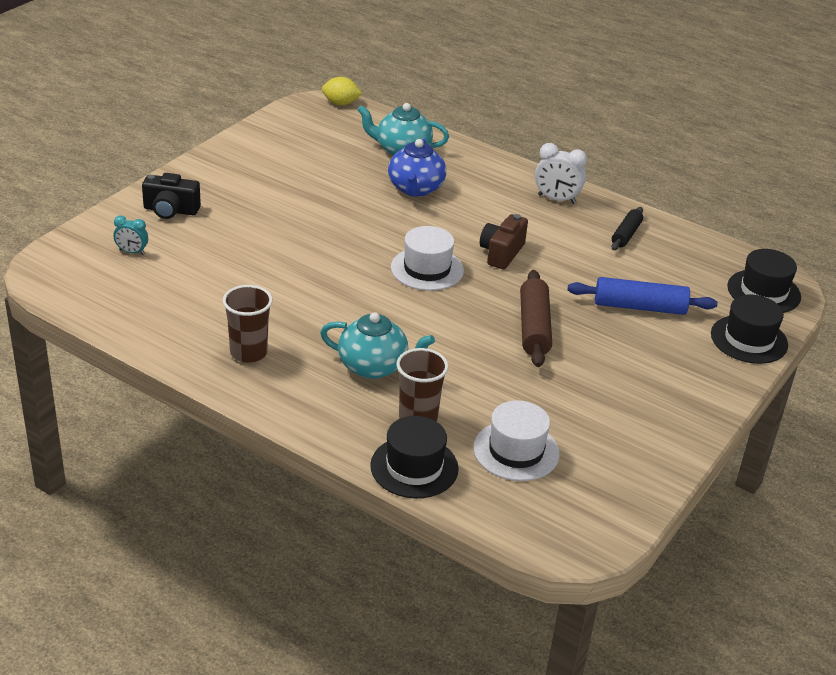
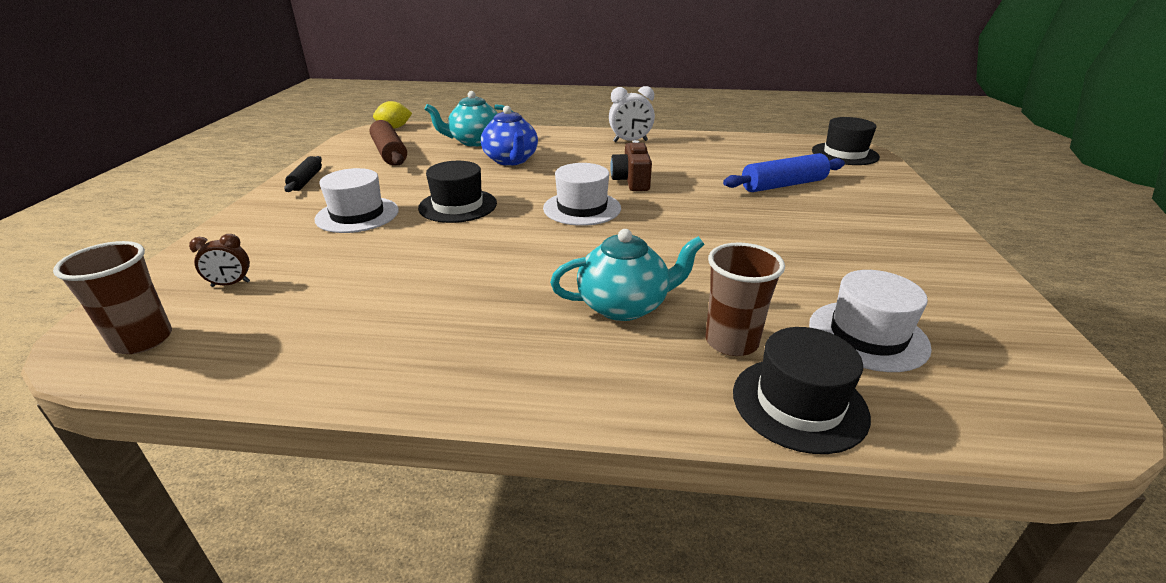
camera: 25 degrees left, 5 degrees down
(132, 252) = (231, 284): turquoise clock -> brown clock
(171, 210) = (265, 233): black camera -> none
(245, 214) = (357, 215): none -> white hat
(248, 352) = (462, 344): brown cup -> brown cup (143, 340)
(534, 327) = (727, 222): brown rolling pin -> brown rolling pin (389, 153)
(626, 234) = (707, 148): black rolling pin -> black rolling pin (306, 180)
(749, 339) = (886, 182): black hat -> black hat (458, 206)

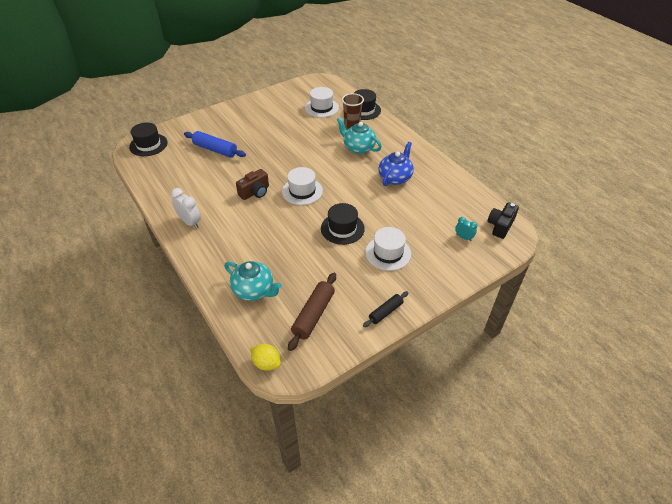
camera: 130 degrees left, 15 degrees up
(143, 340) = (500, 226): brown cup -> black camera
(231, 284) = (463, 237): brown clock -> turquoise clock
(511, 160) = (269, 250): blue teapot -> blue teapot (395, 178)

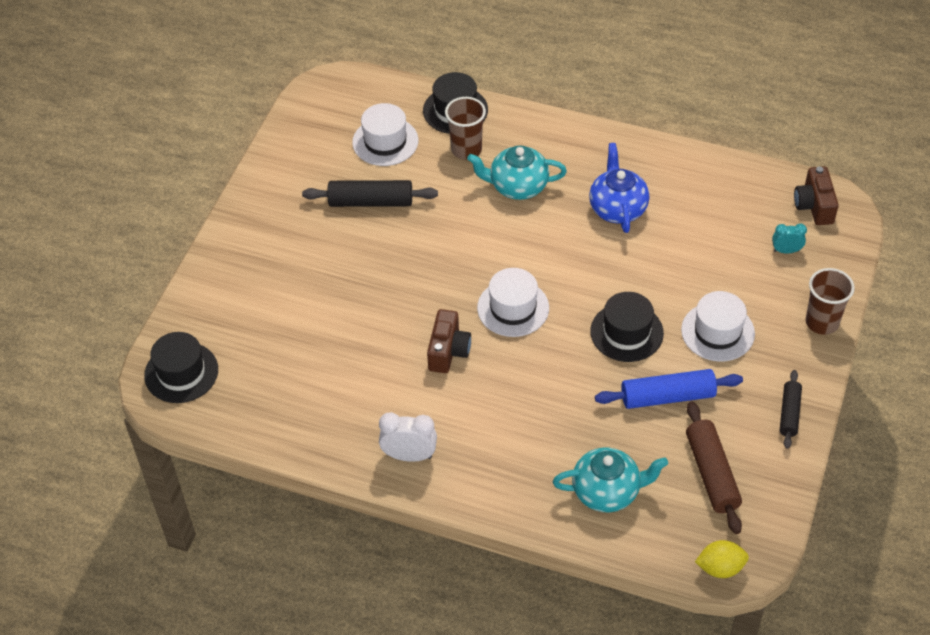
camera: 35 degrees left, 5 degrees up
(215, 149) = (303, 316): blue rolling pin -> blue rolling pin (667, 396)
(290, 124) = (370, 202): none -> black rolling pin
(449, 280) = (822, 322): none -> brown cup
(500, 226) = (814, 206): black camera -> brown camera

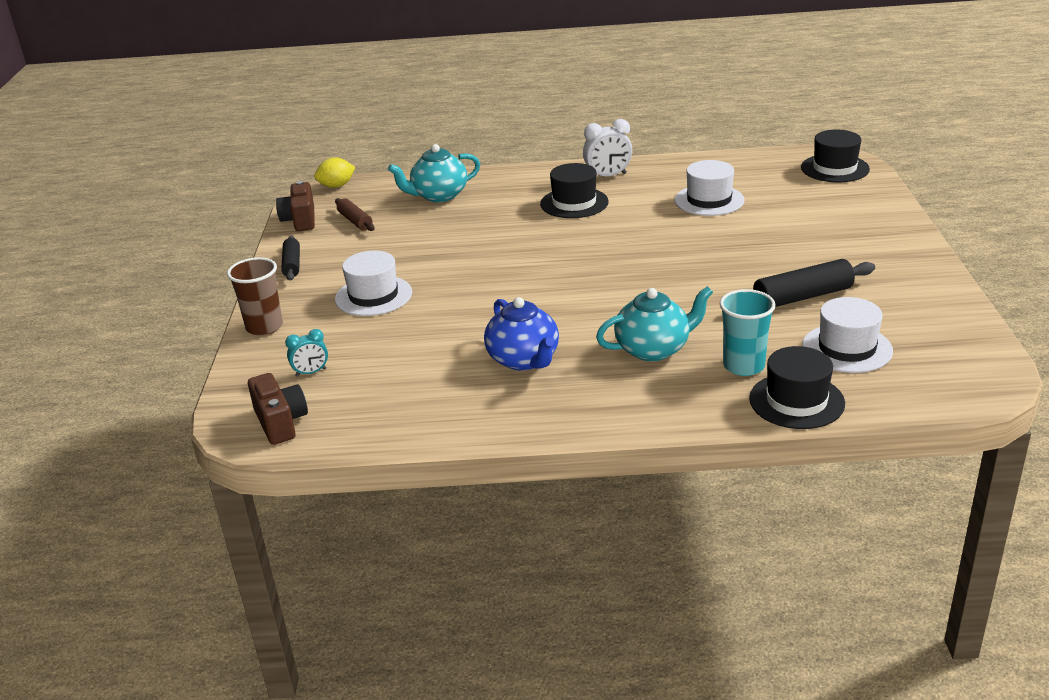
camera: 160 degrees right, 20 degrees down
(448, 351) = (624, 227): brown camera -> brown camera (300, 220)
(466, 149) = (743, 366): brown cup -> turquoise cup
(513, 308) = (586, 263): white hat -> white hat (709, 200)
(626, 332) = (465, 275): black hat -> black hat (574, 203)
(667, 396) = (408, 249): blue rolling pin -> none
(712, 473) = (355, 221): brown rolling pin -> brown rolling pin, size x0.62

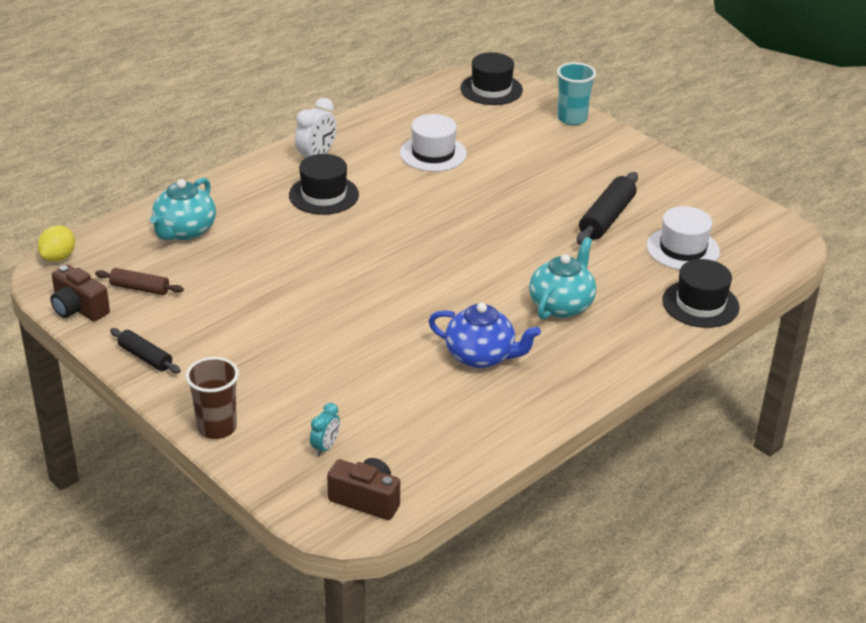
camera: 45 degrees left, 5 degrees up
(373, 296) = (274, 355): white hat -> none
(743, 366) = (637, 292): turquoise cup -> turquoise cup (572, 119)

